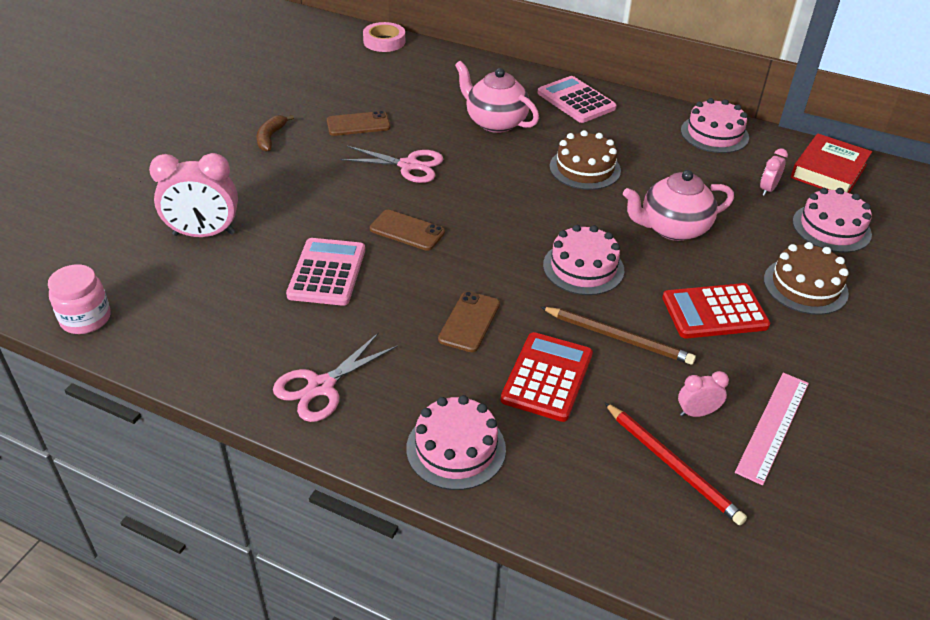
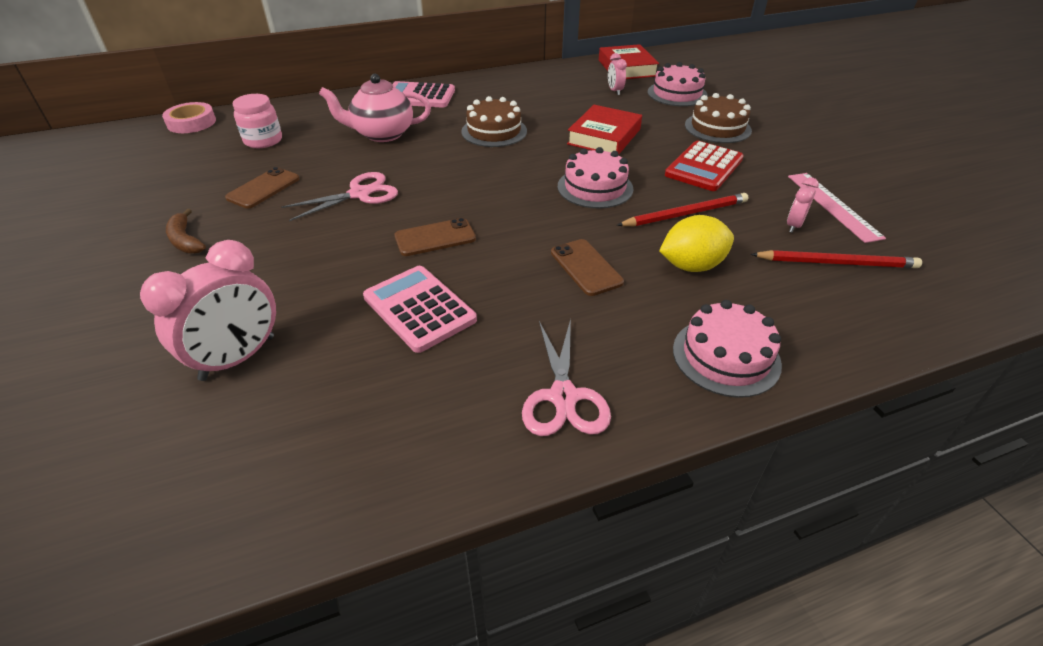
camera: 45 degrees left, 0 degrees up
(86, 319) = (212, 540): pink jar -> pink jar (263, 140)
(547, 377) = (691, 266): red calculator -> yellow lemon
(618, 337) = (685, 214): brown pencil -> red pencil
(672, 228) = (604, 137): pink teapot -> red book
(714, 134) = (537, 77): pink cake -> none

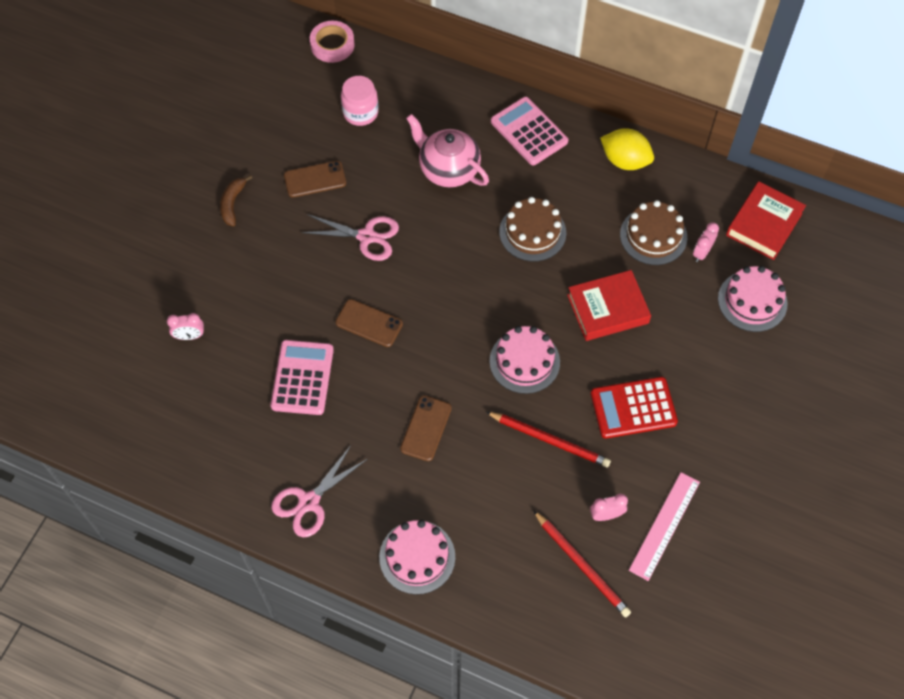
camera: 45 degrees right, 20 degrees up
(238, 358) = (189, 336): pink clock -> pink clock, size x0.50
(691, 266) = (489, 484): yellow lemon -> yellow lemon (625, 161)
(717, 128) = (716, 374): brown cake -> brown cake (653, 236)

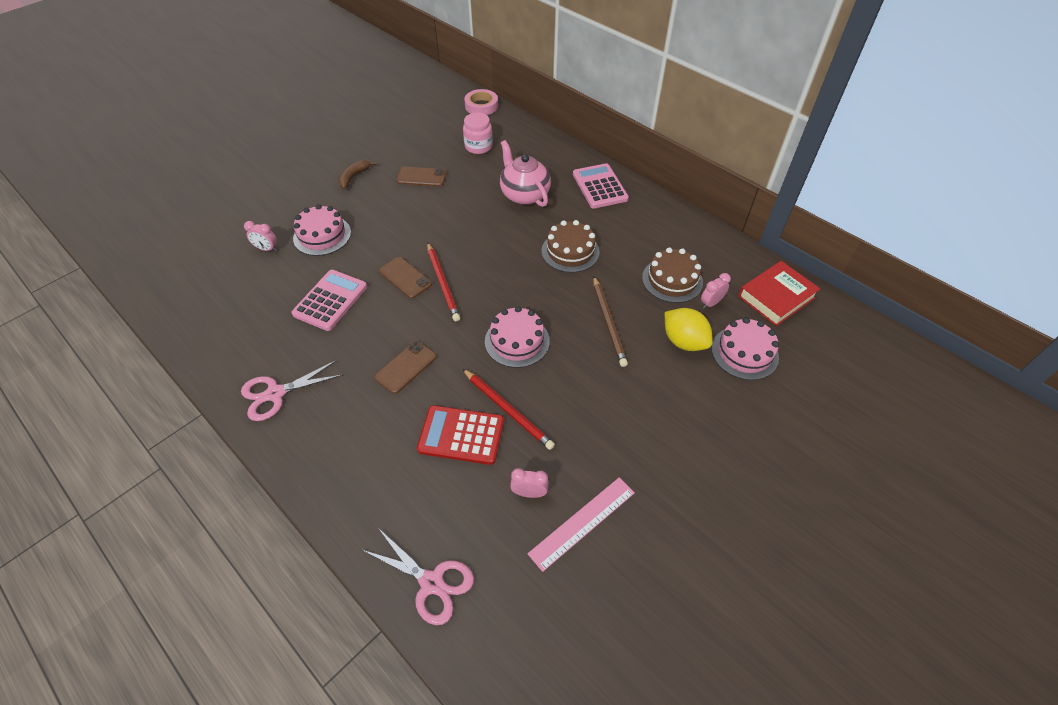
camera: 20 degrees right, 10 degrees down
(366, 236) = (438, 221): pink scissors -> pink scissors (431, 582)
(417, 557) = (337, 470): pink cake -> pink cake (322, 235)
(581, 565) = (483, 532): red pencil -> red pencil (442, 283)
(607, 309) = (608, 322): red book -> brown pencil
(625, 161) = (669, 223): yellow lemon -> yellow lemon (683, 341)
(633, 408) = (597, 407): red calculator -> red calculator (461, 435)

